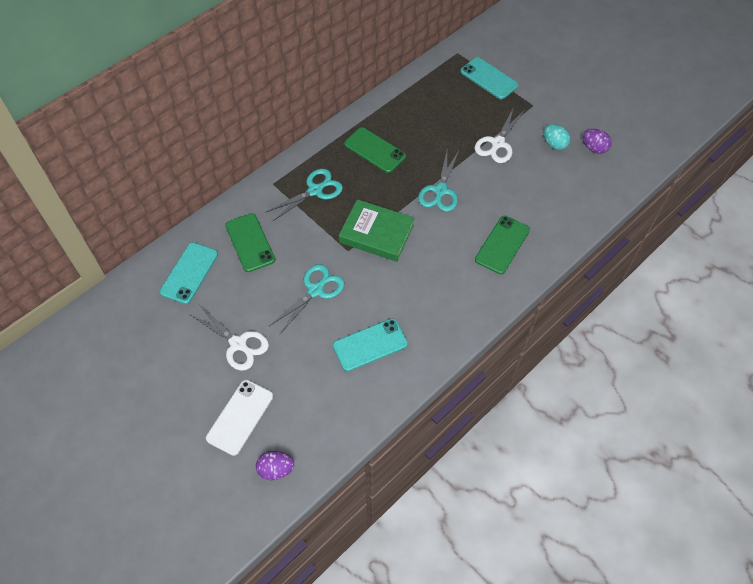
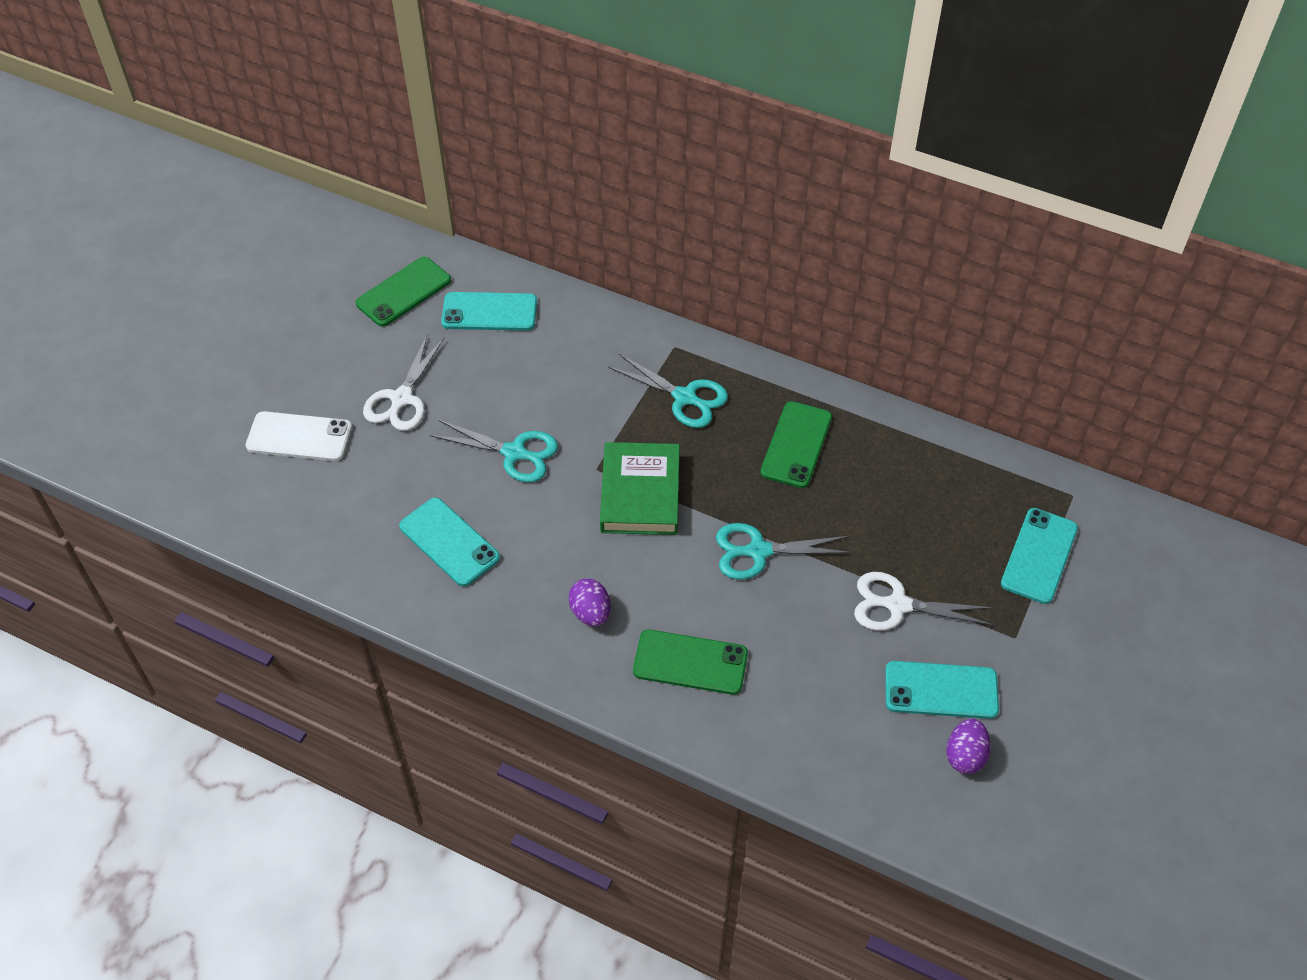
camera: 70 degrees right, 5 degrees down
(250, 242) = (563, 356): green phone -> green phone (404, 292)
(276, 469) = (238, 497): purple egg -> purple egg (590, 613)
(554, 144) = (941, 690): turquoise egg -> turquoise phone

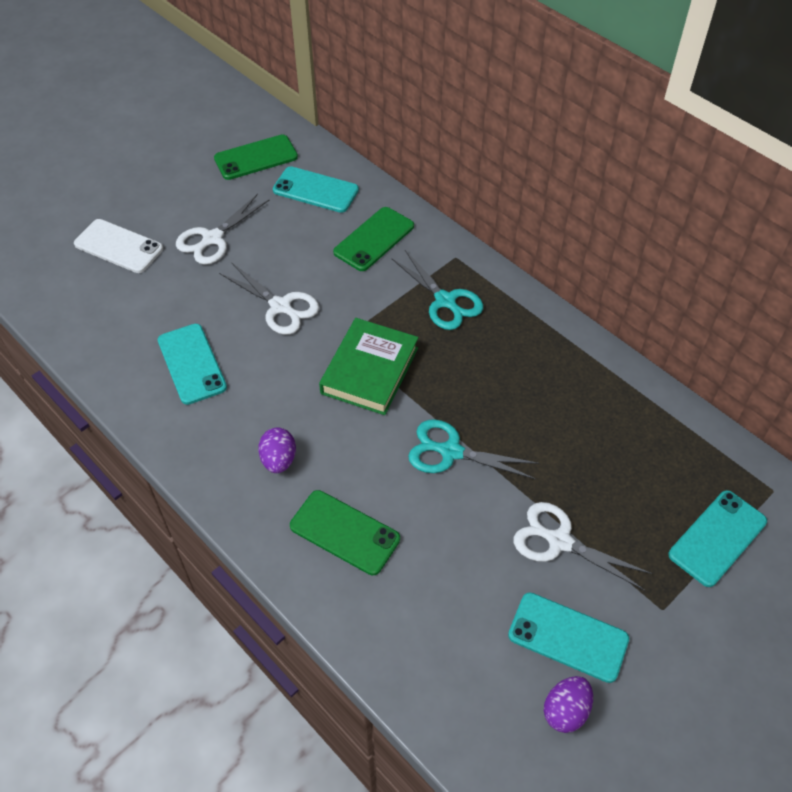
camera: 20 degrees right, 0 degrees up
(514, 453) = (280, 306): turquoise scissors -> white scissors
(796, 445) = (526, 368): green phone -> green phone (374, 239)

